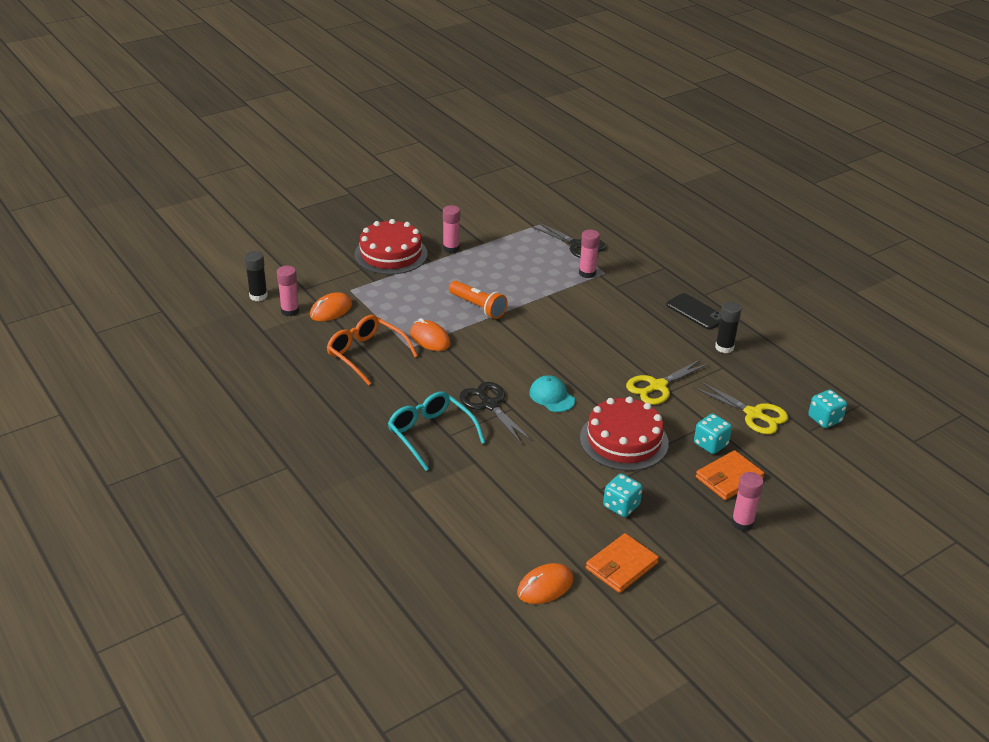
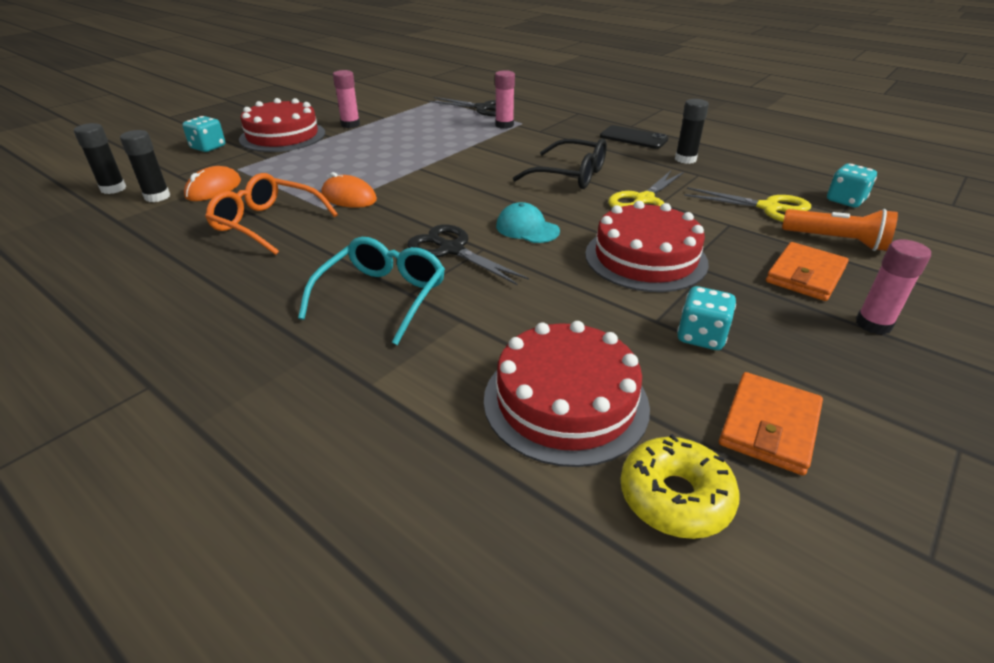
camera: 15 degrees left, 0 degrees up
(290, 311) = (157, 197): pink glue stick -> black glue stick
(431, 434) = (382, 297): turquoise glasses -> turquoise glasses turned 75 degrees clockwise
(478, 307) = (398, 163): orange flashlight -> orange flashlight (836, 241)
(514, 527) = (565, 401): none -> red cake
(545, 586) = (675, 497): orange mouse -> yellow donut
(613, 347) = (570, 175): none -> black glasses
(710, 444) = (750, 244): turquoise dice -> turquoise dice (208, 147)

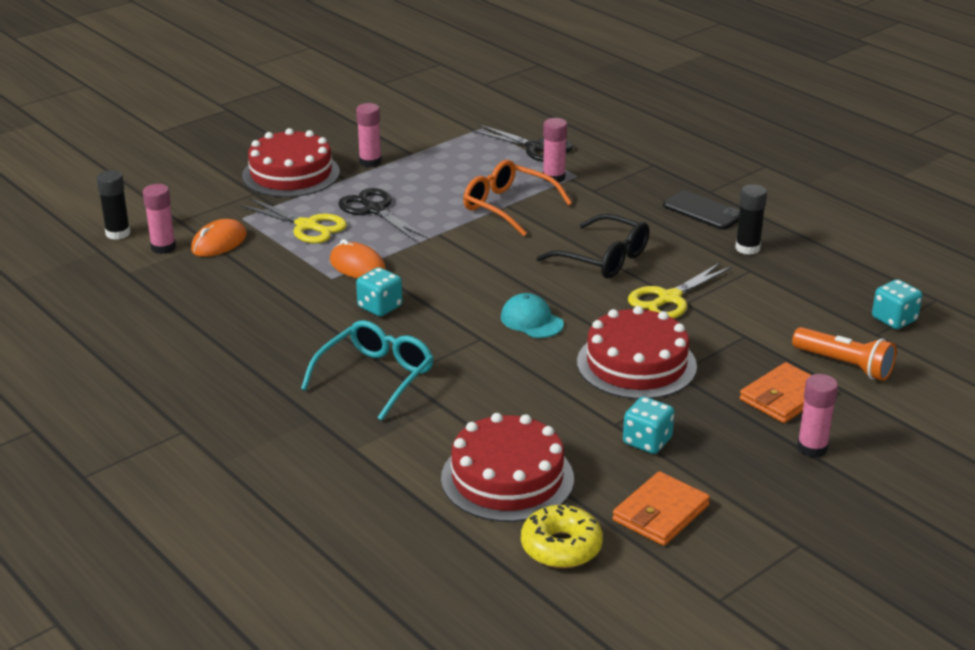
camera: 10 degrees right, 5 degrees down
(157, 197) = (163, 247): black glue stick -> pink glue stick
(208, 147) = (209, 184): turquoise dice -> turquoise dice (380, 307)
(267, 223) = (274, 290): orange glasses -> orange glasses (508, 206)
(451, 250) = (449, 336): black scissors -> black scissors (374, 210)
(769, 208) = (801, 321): yellow scissors -> yellow scissors (307, 226)

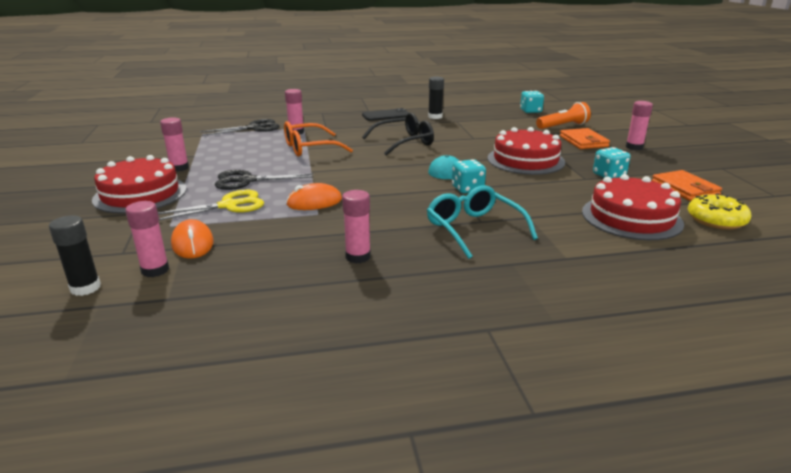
camera: 60 degrees left, 5 degrees down
(260, 330) = (358, 257): none -> pink glue stick
(380, 307) = (381, 207): turquoise dice -> turquoise dice (467, 189)
(669, 298) = (465, 140): yellow scissors -> none

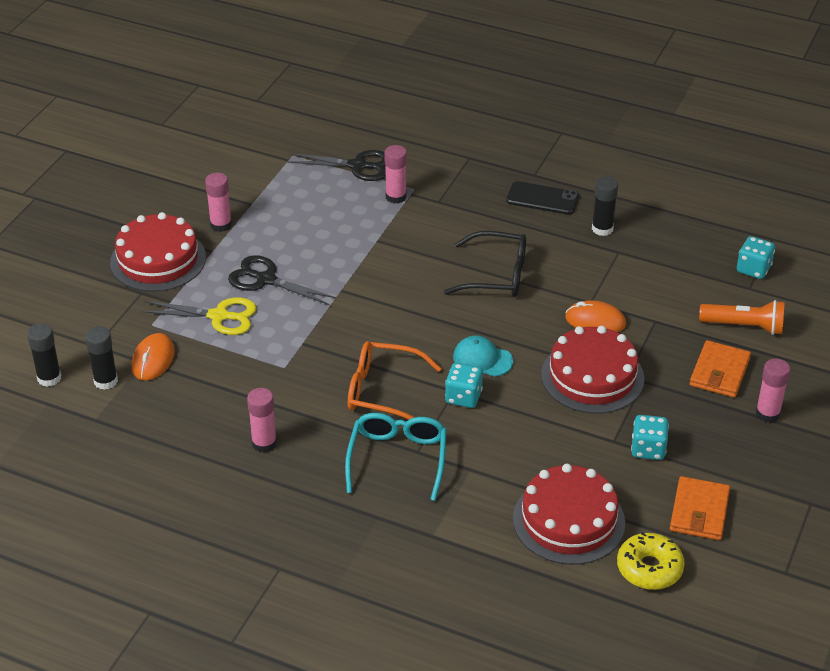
camera: 35 degrees right, 15 degrees up
(155, 270) = (106, 381): pink glue stick -> black glue stick
(309, 148) = (379, 241): orange glasses -> orange glasses (383, 391)
(314, 202) = (297, 347): orange mouse -> orange mouse (595, 321)

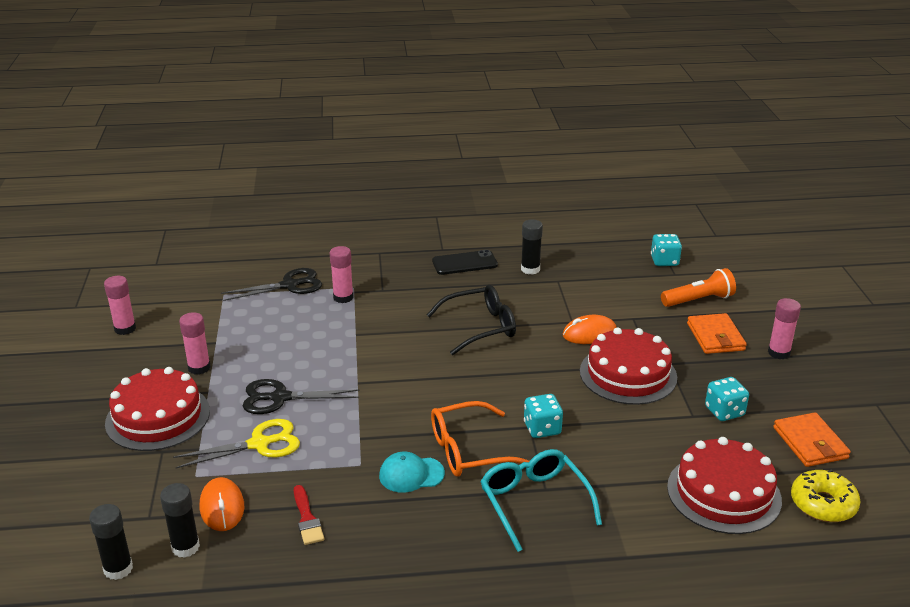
camera: 30 degrees left, 10 degrees down
(209, 396) = (307, 518): none -> red brush
(264, 443) = (399, 540): pink glue stick -> pink glue stick (125, 329)
(482, 359) = (529, 393): turquoise cap -> turquoise cap (411, 474)

